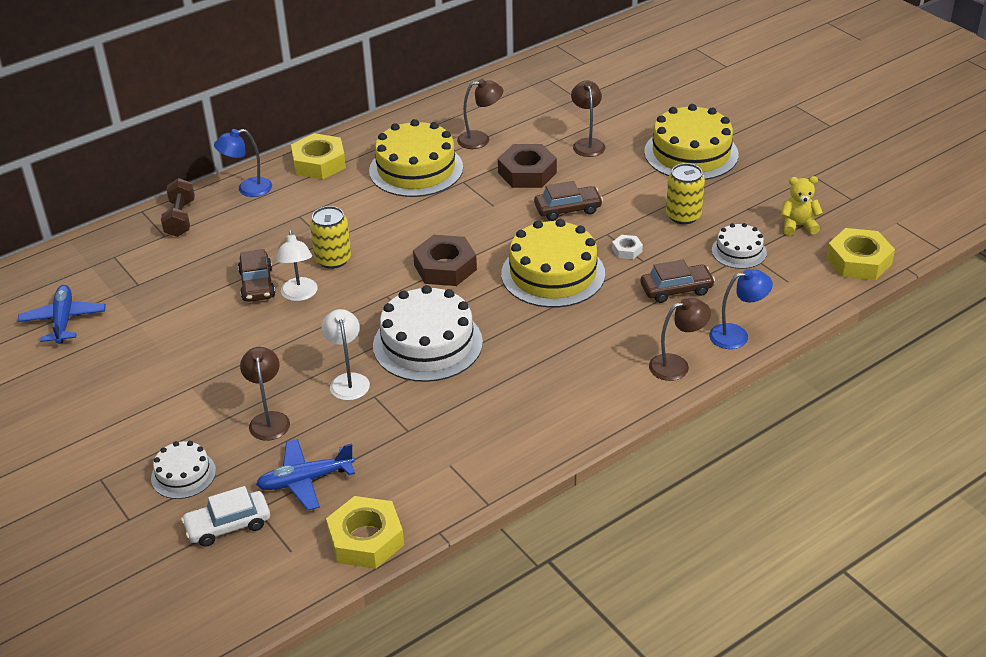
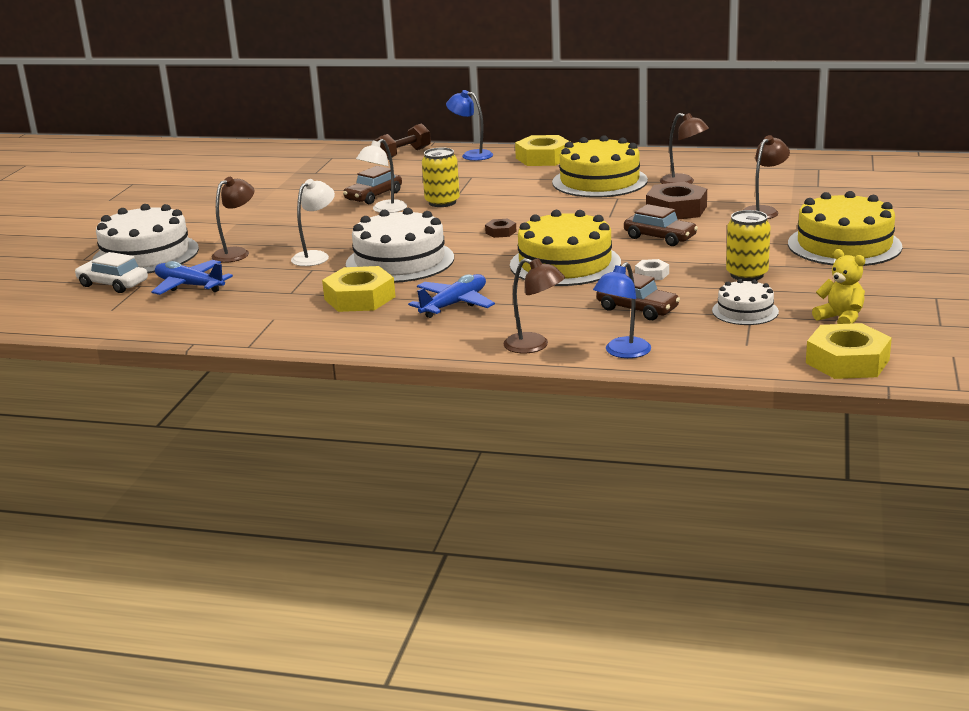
camera: 50 degrees right, 15 degrees down
(63, 320) = (247, 172): blue plane -> blue plane (454, 304)
(183, 474) = (146, 254): white cake -> white cake, size x1.88
(366, 539) = (153, 325): yellow nut -> yellow nut (360, 298)
(445, 267) = (501, 232): brown nut -> brown nut, size x0.48
(737, 335) = (622, 352): blue lamp -> blue lamp turned 90 degrees clockwise

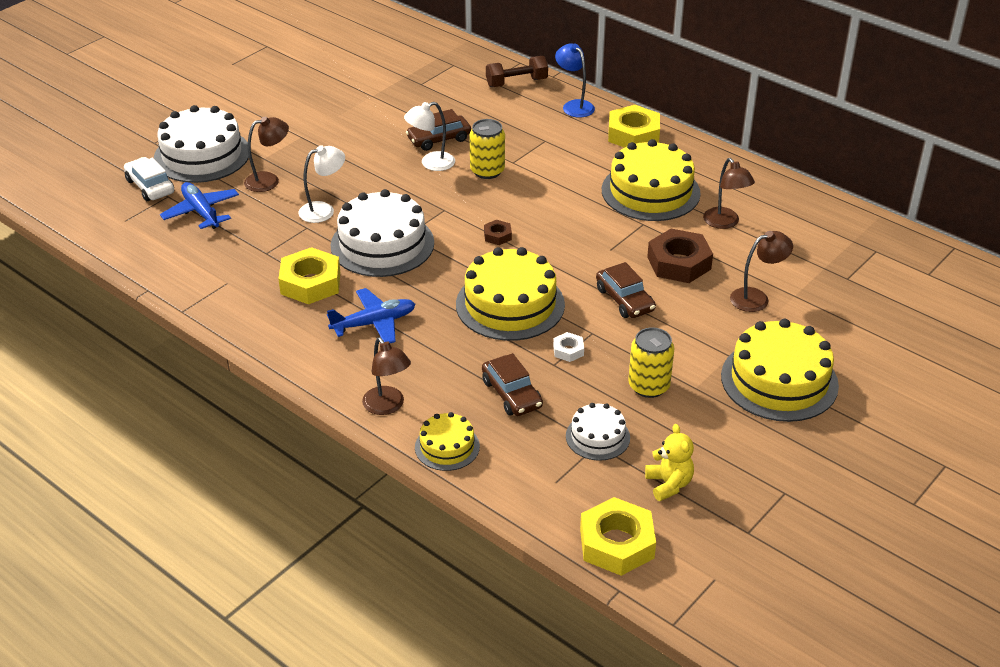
camera: 25 degrees right, 15 degrees up
(622, 352) = (447, 447): blue lamp -> yellow cake

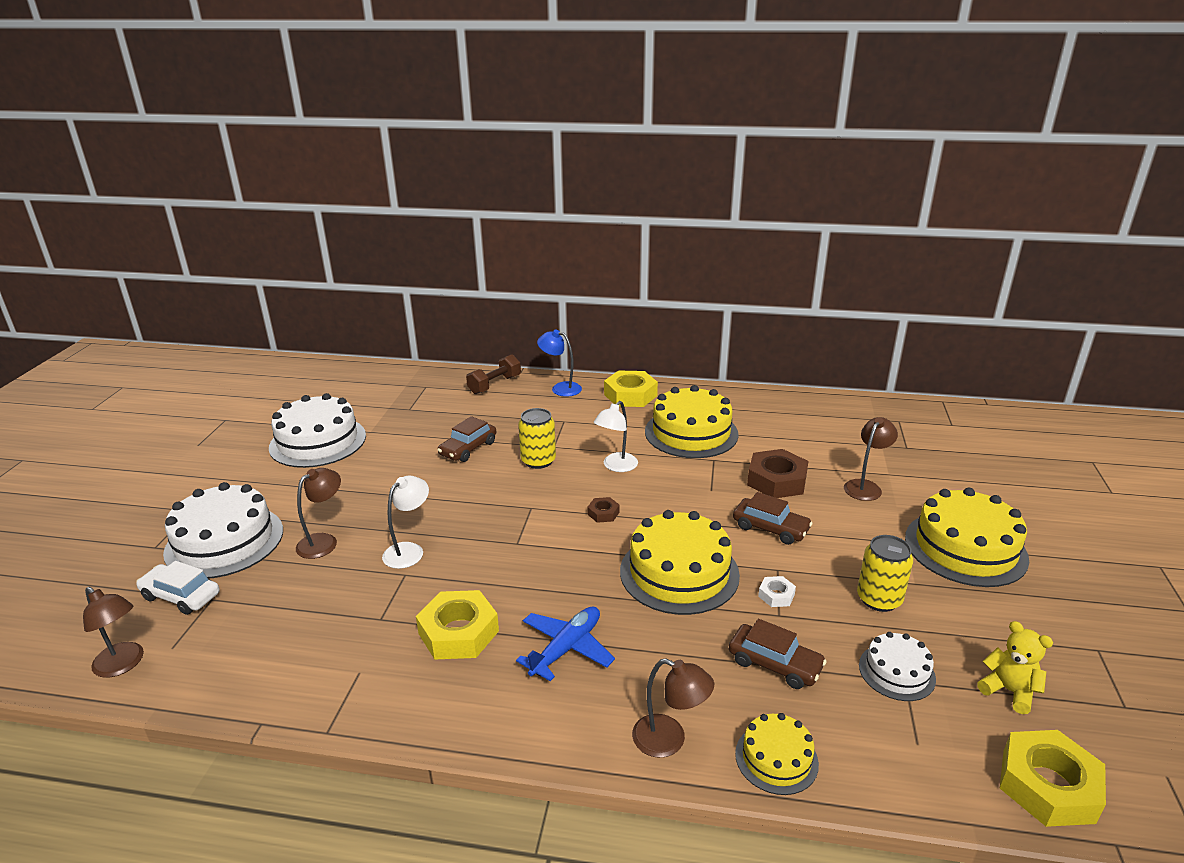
camera: 30 degrees left, 10 degrees down
(201, 212) = (267, 602): blue plane -> none
(382, 244) = (500, 562): white cake -> white cake (318, 441)
(431, 163) = (480, 471): white lamp -> white lamp (616, 466)
(725, 223) = (773, 437): brown lamp -> brown lamp (123, 665)

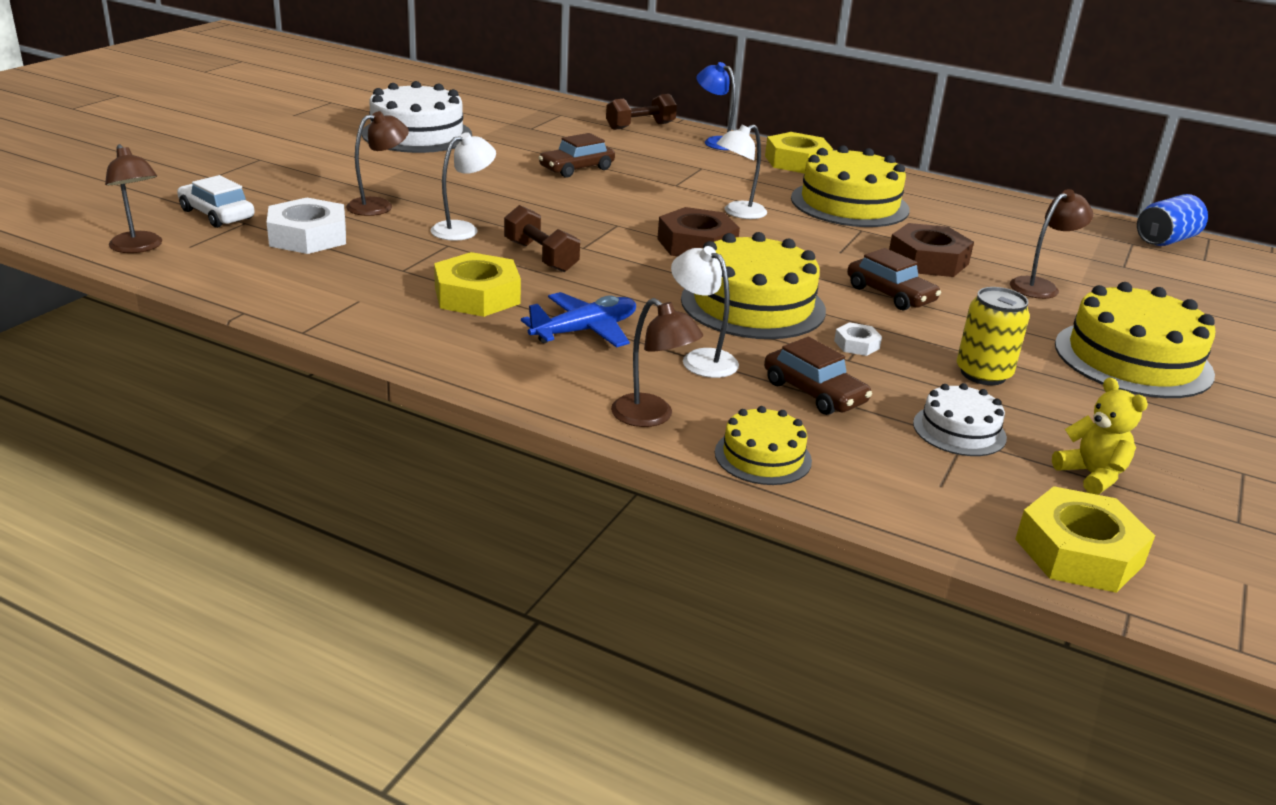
camera: 15 degrees right, 0 degrees up
(224, 541) = (280, 186): white cake -> none
(278, 600) = (308, 236): none -> white nut
(488, 565) = (541, 256): none -> brown dumbbell
(538, 461) = (650, 192): yellow can -> none
(603, 513) = (697, 244): brown nut -> brown nut, size x2.07
(672, 652) = (701, 359): none -> white lamp
(918, 411) = (1166, 240): none -> blue can

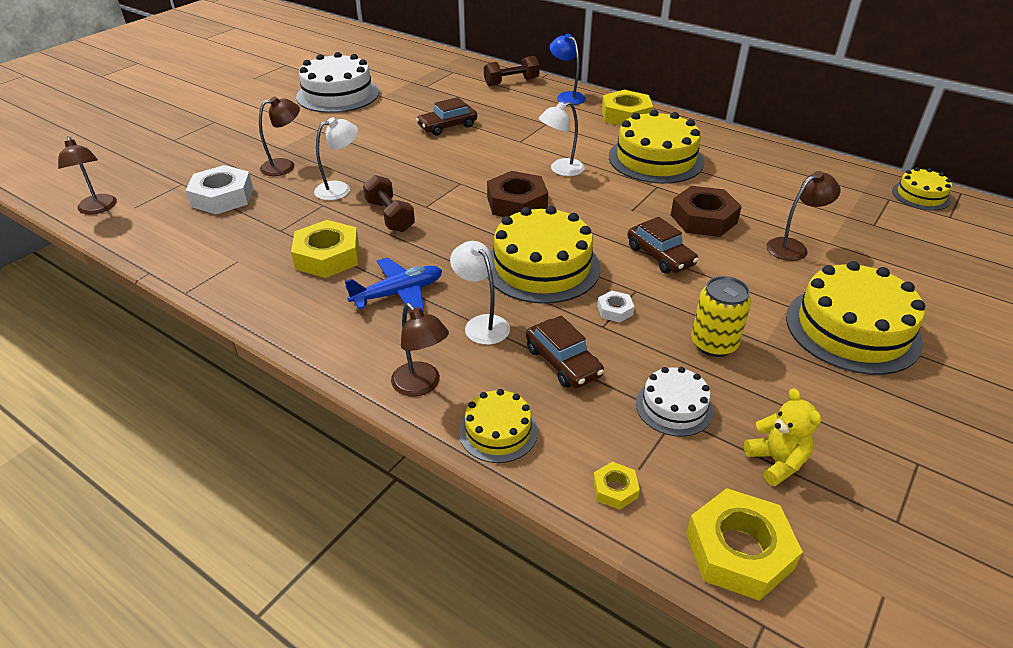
camera: 10 degrees right, 10 degrees up
(217, 214) = (165, 176): white car -> none
(920, 504) = (615, 489): none -> yellow nut
(1166, 240) = (920, 195): blue can -> yellow cake

